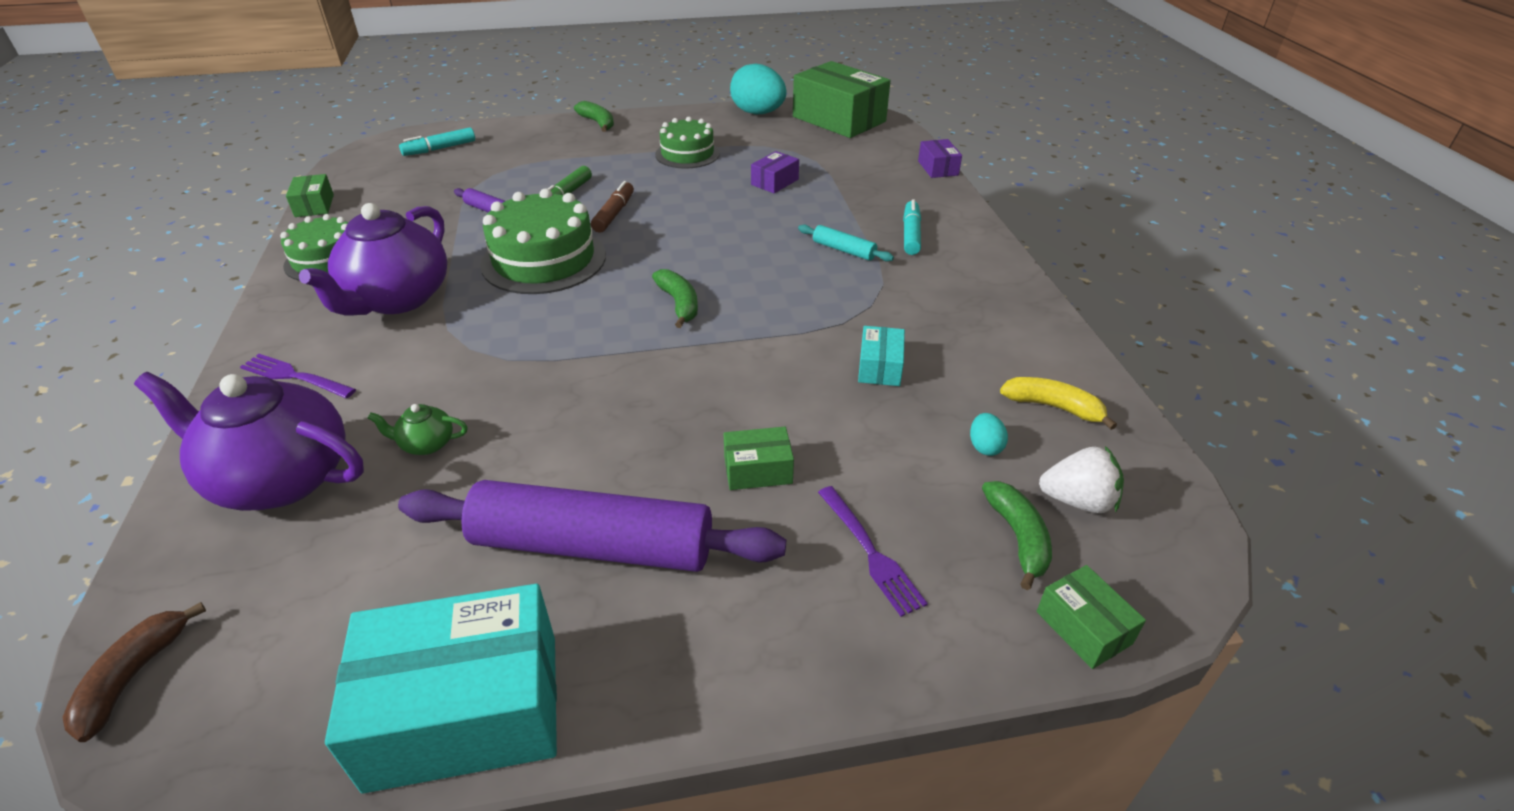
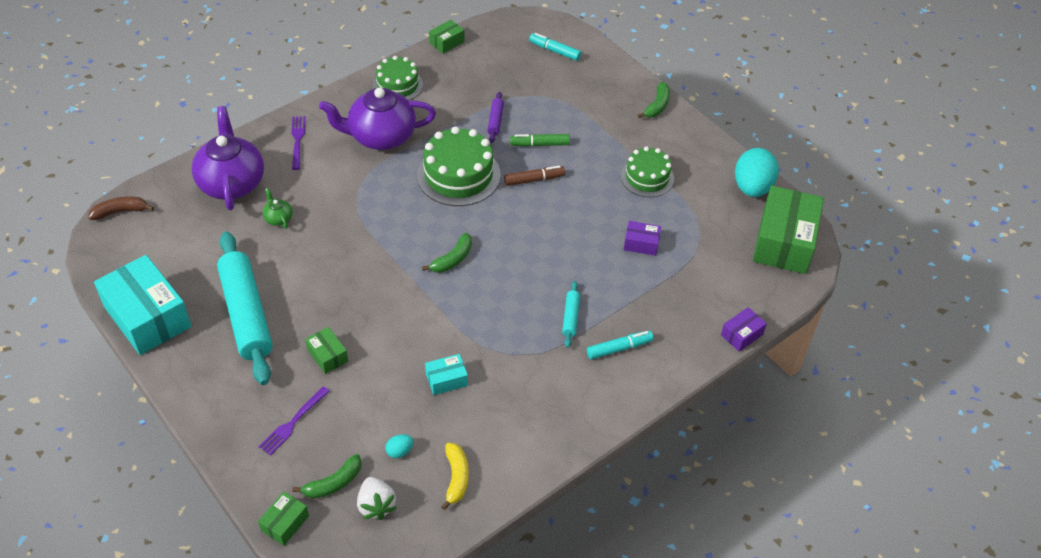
camera: 60 degrees right, 10 degrees up
(593, 546) = (246, 314): purple rolling pin -> turquoise rolling pin

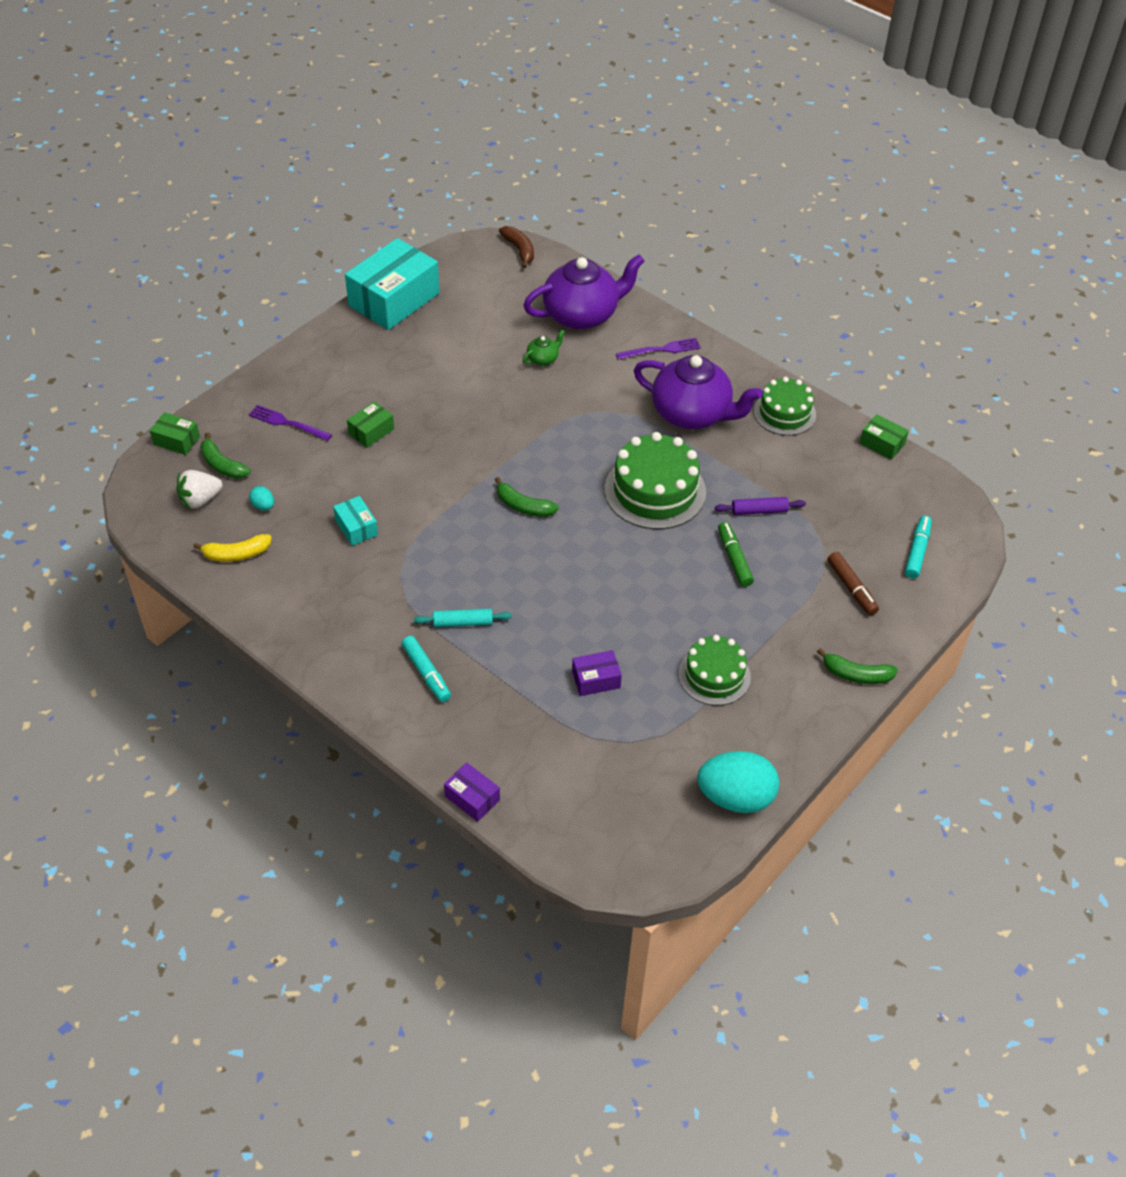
camera: 80 degrees right, 0 degrees up
(246, 314) = (411, 363): turquoise rolling pin -> none
(380, 137) = (692, 414): purple teapot -> purple teapot turned 135 degrees clockwise
(534, 180) = (671, 561): brown marker -> brown marker (851, 588)
(641, 244) = (596, 679): purple box -> purple box turned 75 degrees clockwise
(784, 242) = (644, 841): green box -> none

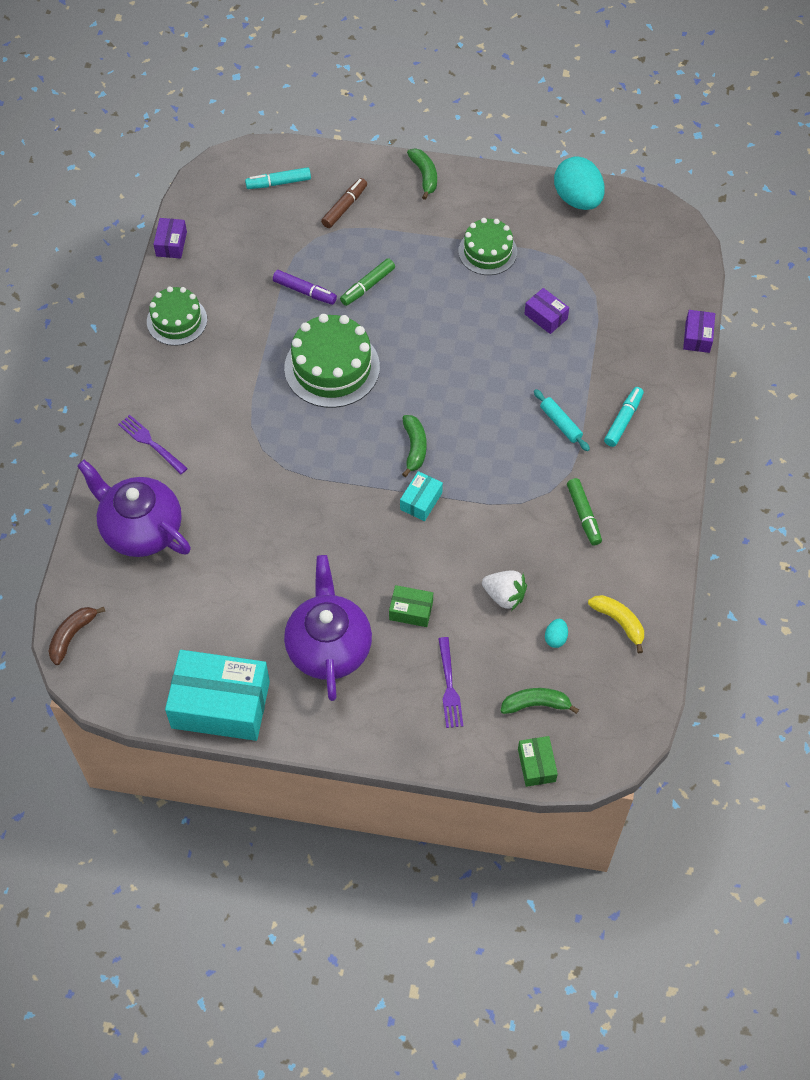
camera: 120 degrees left, 10 degrees up
(200, 500) = (586, 693): white strawberry -> white strawberry (504, 596)
(222, 465) = (536, 704): green banana -> green banana turned 105 degrees counterclockwise
(355, 586) = (583, 515): none -> green marker
(356, 527) = (525, 552): turquoise box -> turquoise box (421, 501)
(543, 359) = (224, 528): green teapot -> none
(692, 414) = (222, 383): purple teapot -> purple teapot (329, 647)
(759, 511) = (305, 291): purple rolling pin -> purple marker
(882, 444) = (171, 244): green box -> purple box

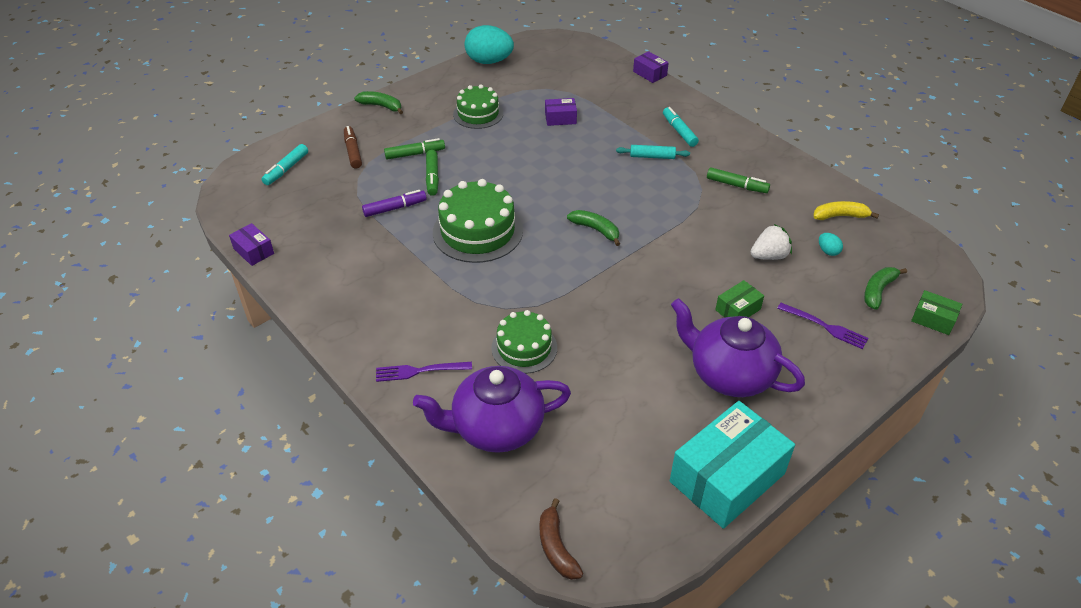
camera: 50 degrees left, 15 degrees down
(177, 320) = (326, 288): green cake -> green cake (524, 348)
(385, 251) = (415, 154): none -> green marker
(421, 501) = (645, 252): turquoise box -> none

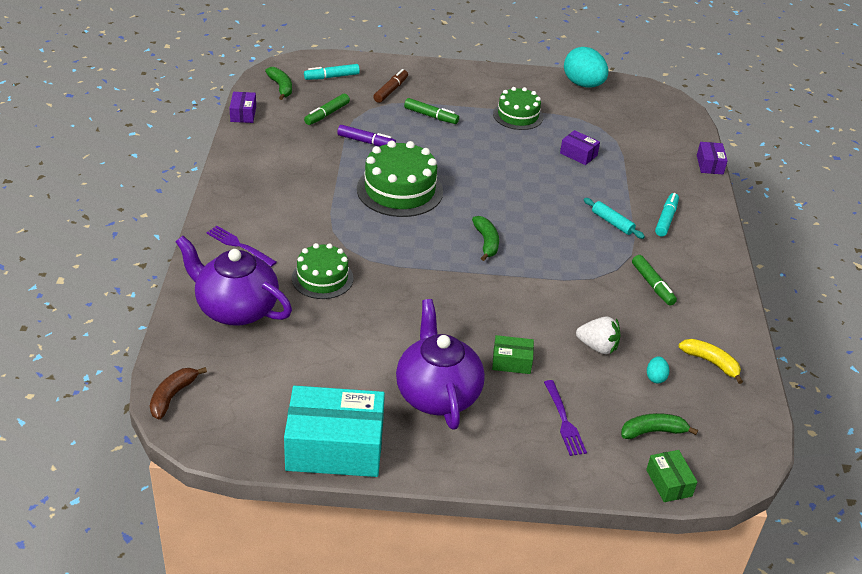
camera: 40 degrees right, 5 degrees down
(381, 106) = (454, 72): green banana -> green banana (281, 87)
(432, 177) = (420, 138): green marker -> green marker (327, 114)

